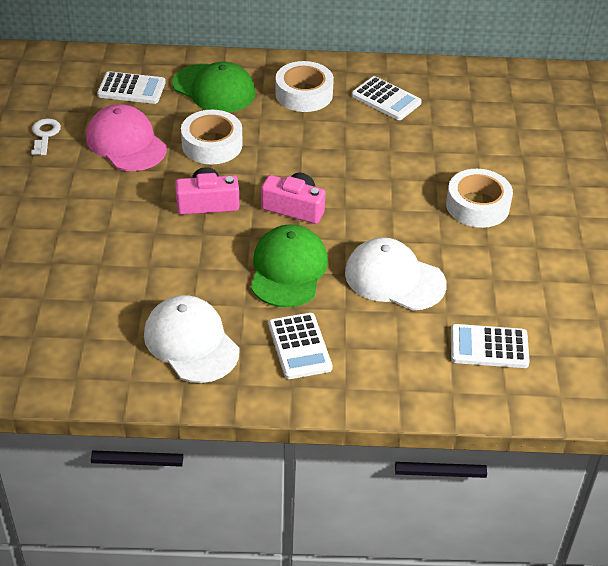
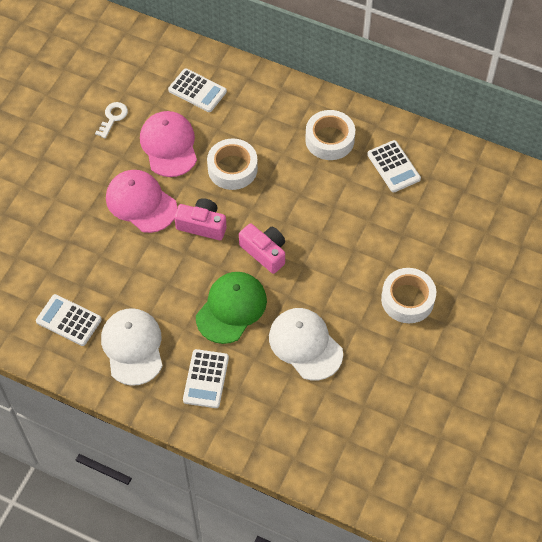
camera: 25 degrees right, 15 degrees up
(122, 202) = (141, 203): none -> pink cap
(214, 89) = (261, 111): green cap -> none
(489, 347) = (342, 431): white calculator -> white calculator (69, 320)

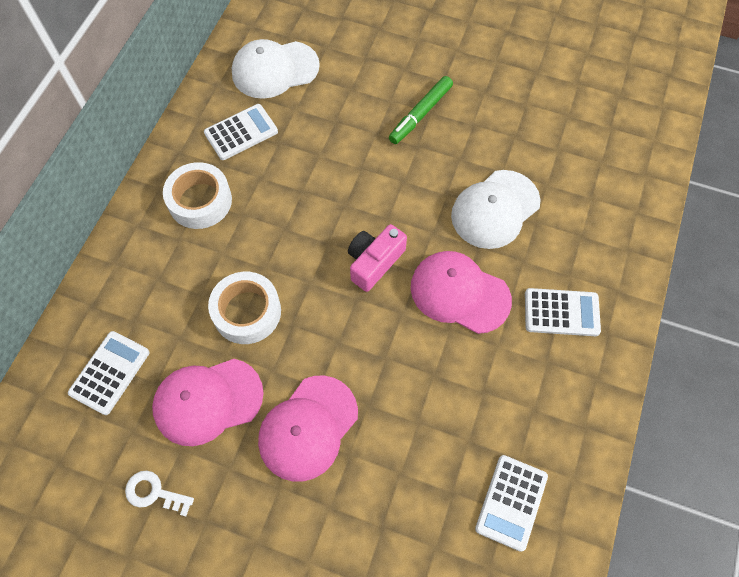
camera: 95 degrees left, 5 degrees up
(133, 347) = (535, 407): white cap -> white cap (275, 70)
(202, 225) = (340, 341): pink camera -> none
(231, 308) = (459, 293): green cap -> pink cap
(407, 299) = (421, 114): white tape -> green marker

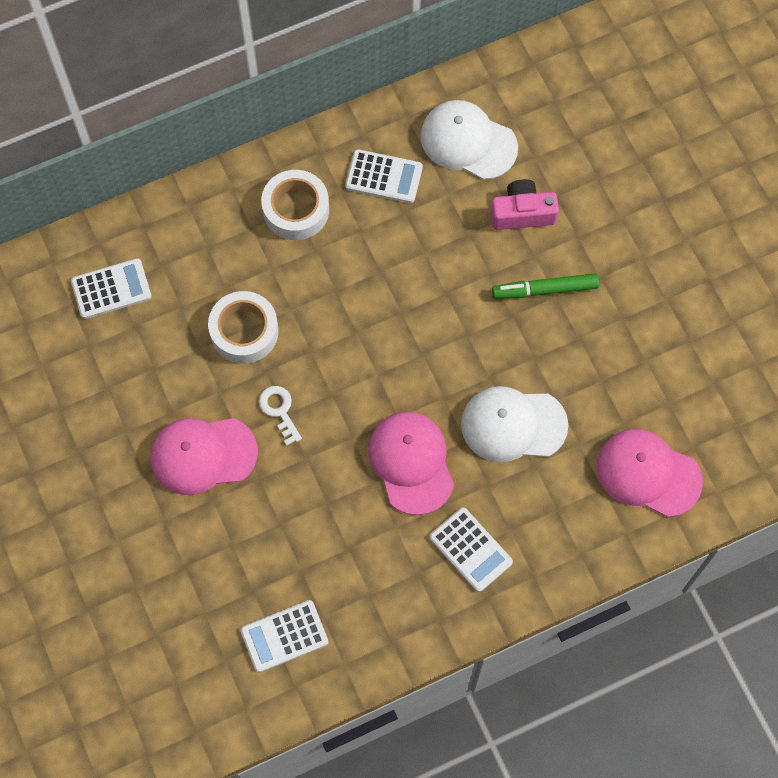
camera: 45 degrees right, 5 degrees up
(154, 493) = (65, 401): white key -> white key (279, 410)
(207, 401) = (156, 372): pink cap -> pink cap (648, 473)
(374, 262) = (374, 379): pink camera -> pink camera (522, 213)

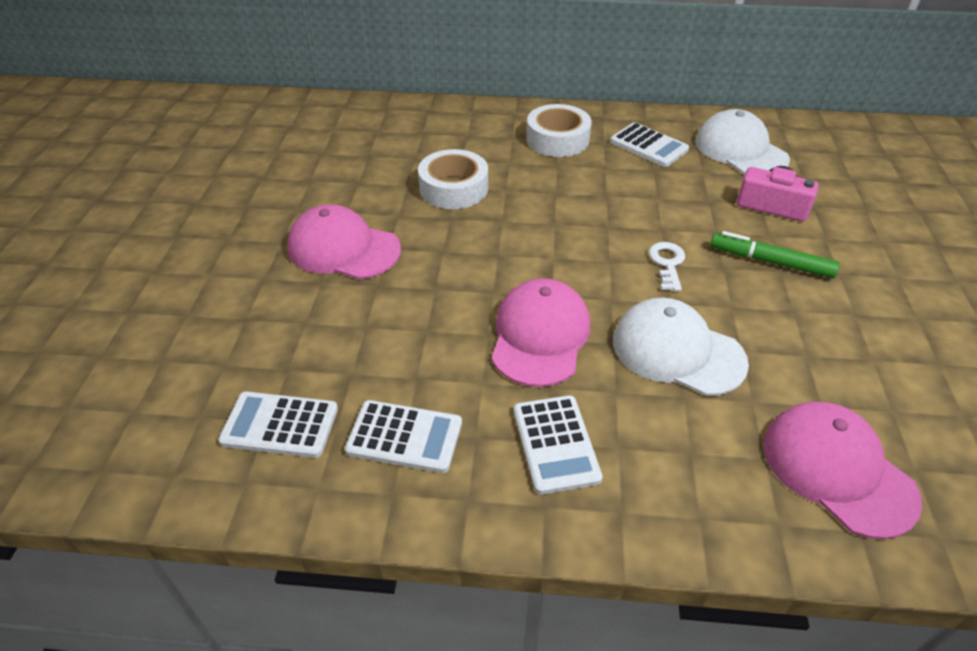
camera: 30 degrees right, 25 degrees down
(111, 289) = (371, 132): white calculator -> white calculator (404, 437)
(279, 410) = (439, 246): white key -> white key (667, 263)

